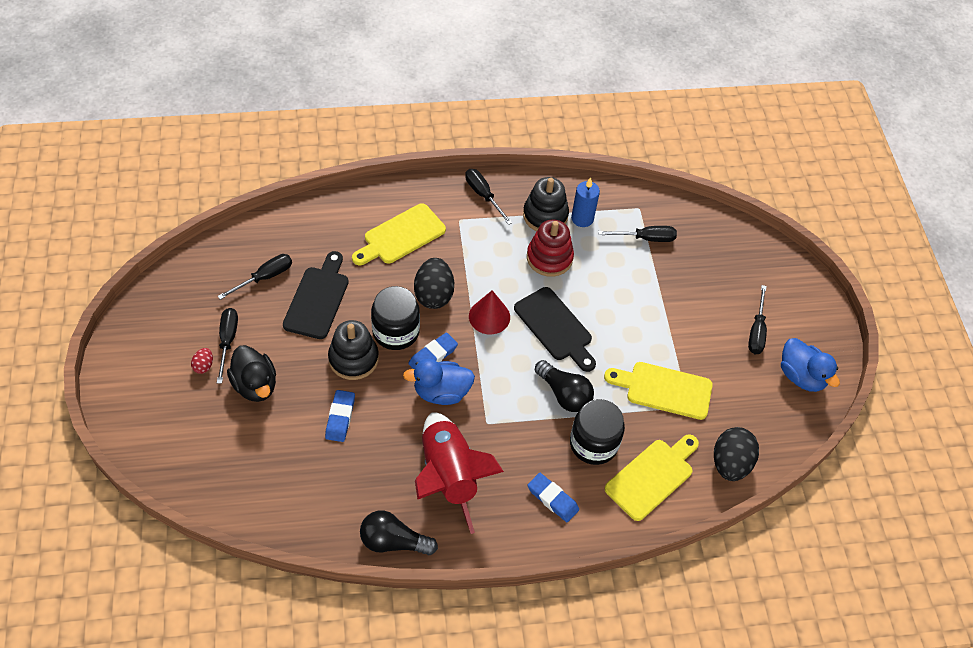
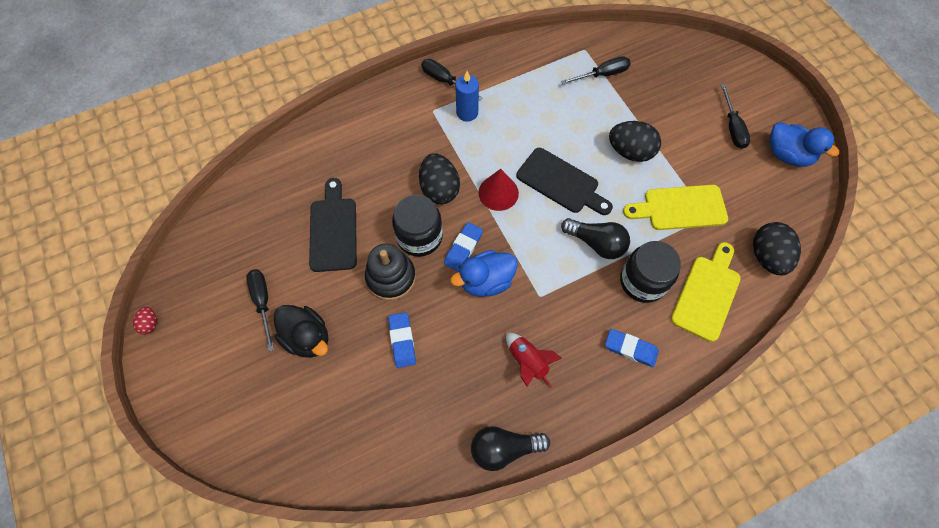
camera: 15 degrees left, 10 degrees up
(203, 366) = (249, 336): red egg -> red egg (150, 324)
(265, 277) = (274, 226): black screwdriver -> none
(401, 236) = (386, 143): yellow cutting board -> none
(448, 476) = (527, 362): red rocket -> red rocket, size x0.51
(545, 215) = (507, 82): black stacking toy -> none
(549, 258) = (528, 120): red stacking toy -> none
(582, 218) = (540, 74): blue candle -> blue candle (467, 113)
(639, 321) = (630, 152): none -> black egg

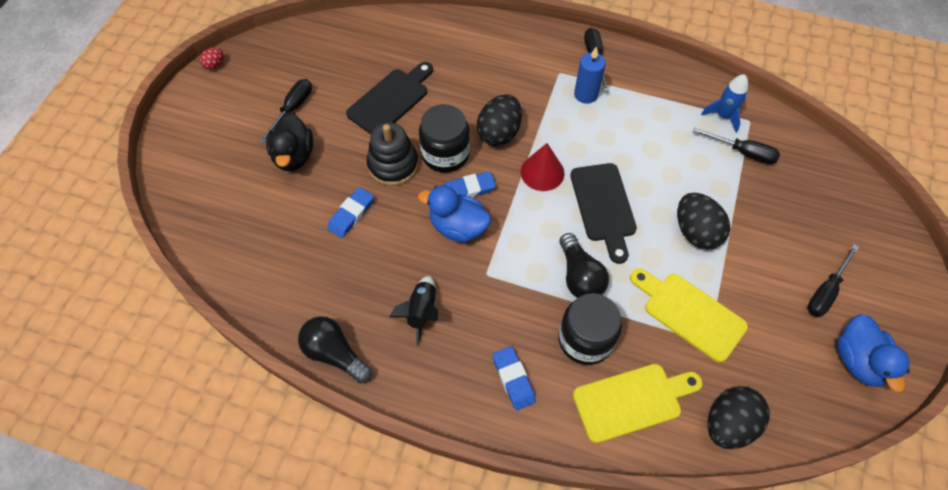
camera: 45 degrees right, 5 degrees down
(527, 362) = (421, 312): red rocket -> black rocket
(566, 58) = (723, 116): none -> blue rocket

